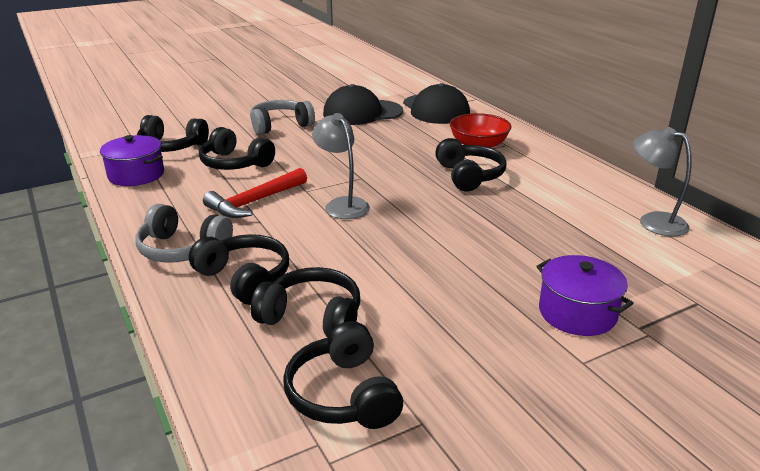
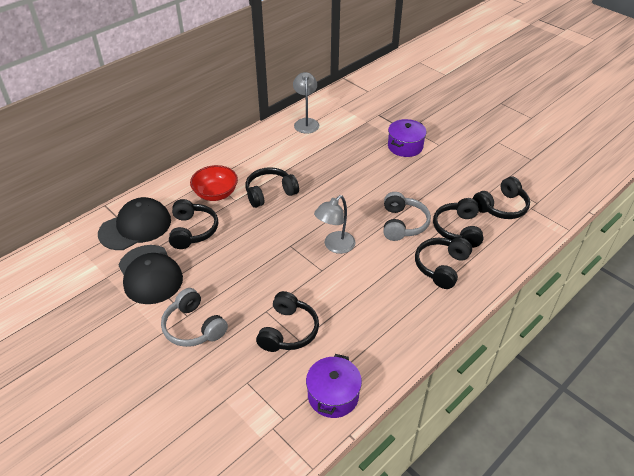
camera: 105 degrees left, 15 degrees up
(171, 147) = (265, 397): black headphones -> black headphones (192, 231)
(182, 249) = (427, 309): grey headphones -> grey headphones (402, 224)
(254, 202) = (350, 294): red hammer -> none
(653, 221) = (306, 122): grey lamp -> grey lamp turned 150 degrees clockwise

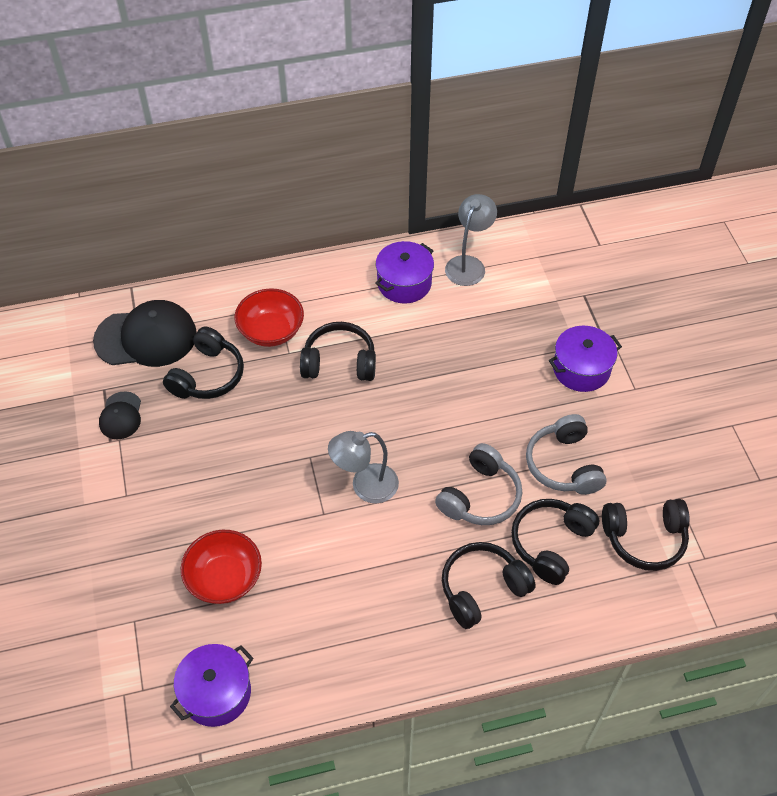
camera: 30 degrees right, 10 degrees up
(150, 274) = (121, 416): black cap -> black cap, size x0.52
(193, 327) = (123, 515): grey headphones -> grey headphones (563, 464)
(277, 143) = (404, 283): none -> purple pot
(288, 331) = (224, 578): black headphones -> red bowl

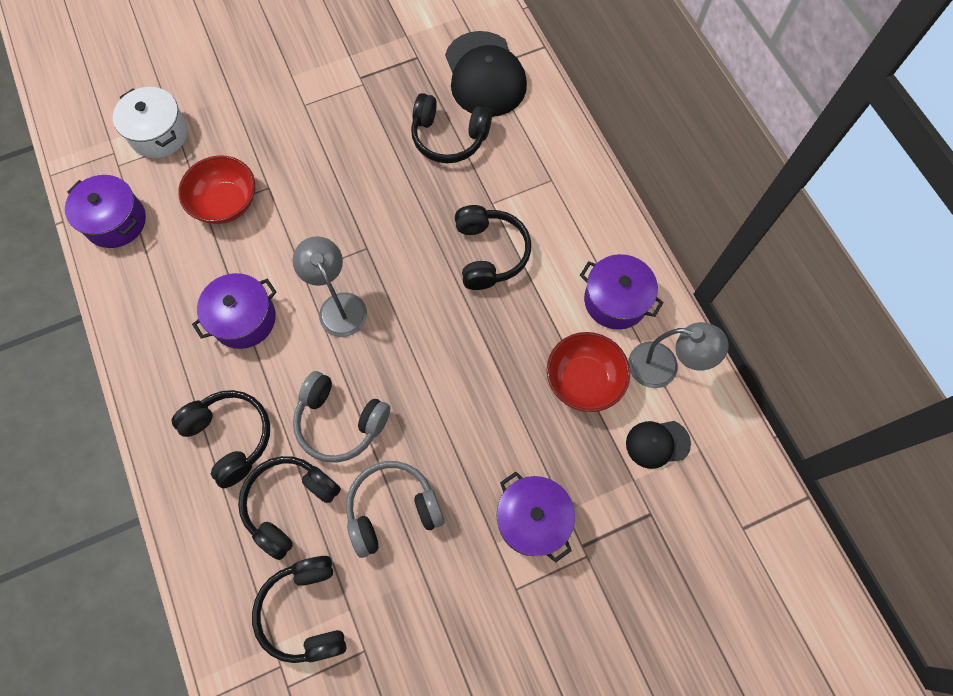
camera: 80 degrees right, 15 degrees up
(114, 643) = (159, 134): none -> white pot
(121, 416) = (389, 78): black cap -> black cap (657, 443)
(271, 331) = (516, 181): red bowl -> red bowl (584, 380)
(362, 570) = (244, 319): none -> purple pot
(551, 543) = (290, 504): black headphones -> black headphones turned 75 degrees counterclockwise

